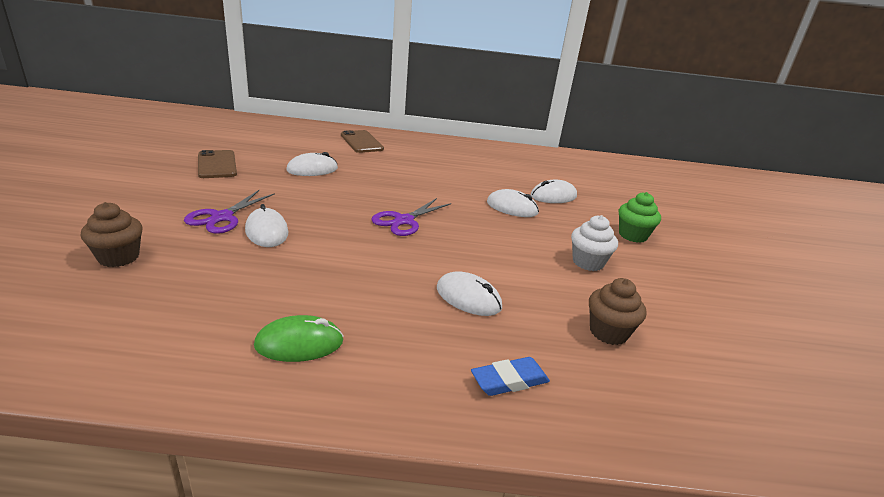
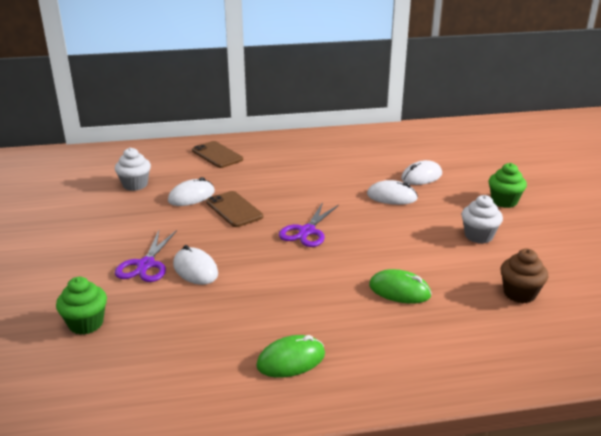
camera: 10 degrees left, 0 degrees up
(119, 257) = (86, 323): brown cupcake -> green cupcake
(217, 165) = (99, 211): brown phone -> brown phone (234, 209)
(268, 151) = (135, 185): none -> white cupcake
(468, 298) = (399, 290): white mouse -> green mouse
(509, 380) = (464, 349): blue eraser -> none

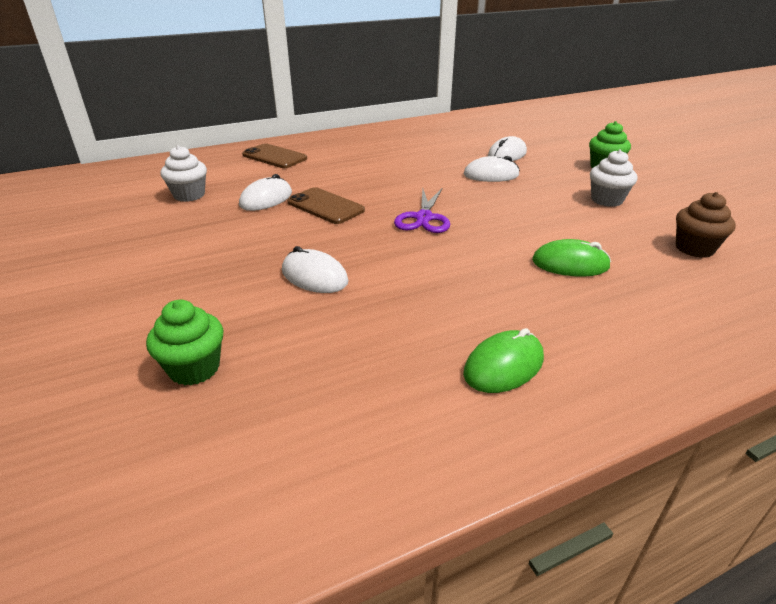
camera: 15 degrees left, 5 degrees up
(146, 265) = (246, 280): purple scissors -> none

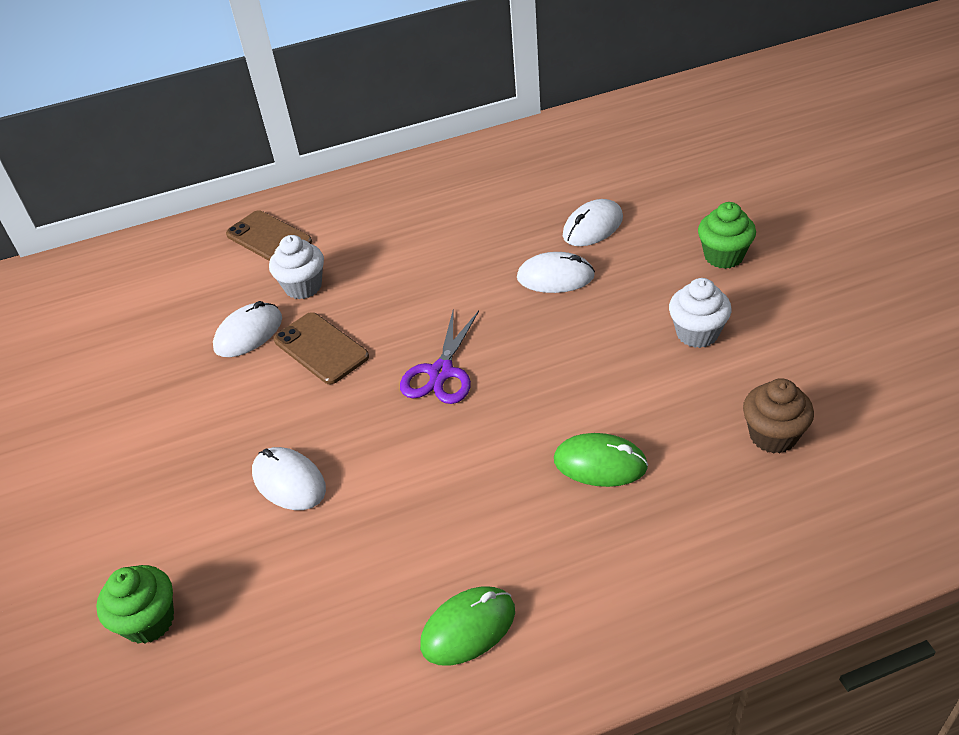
camera: 10 degrees right, 10 degrees up
(189, 195) = (154, 325): white cupcake -> white cupcake (303, 287)

